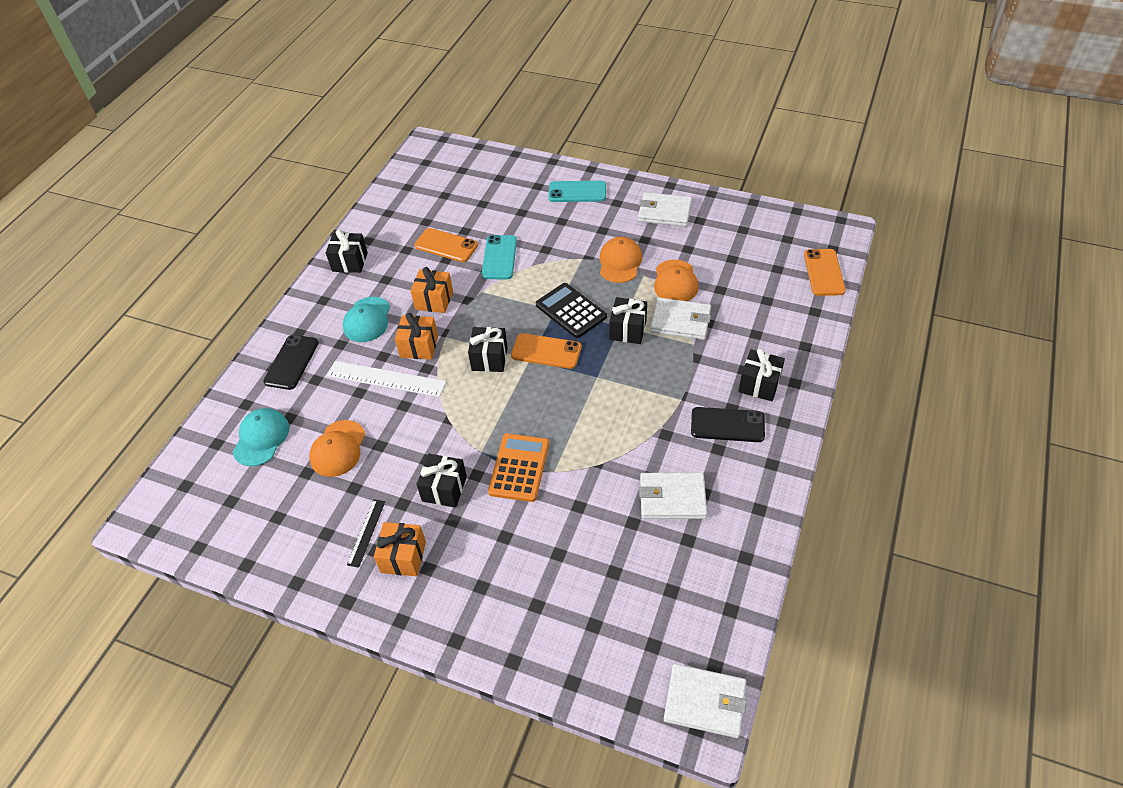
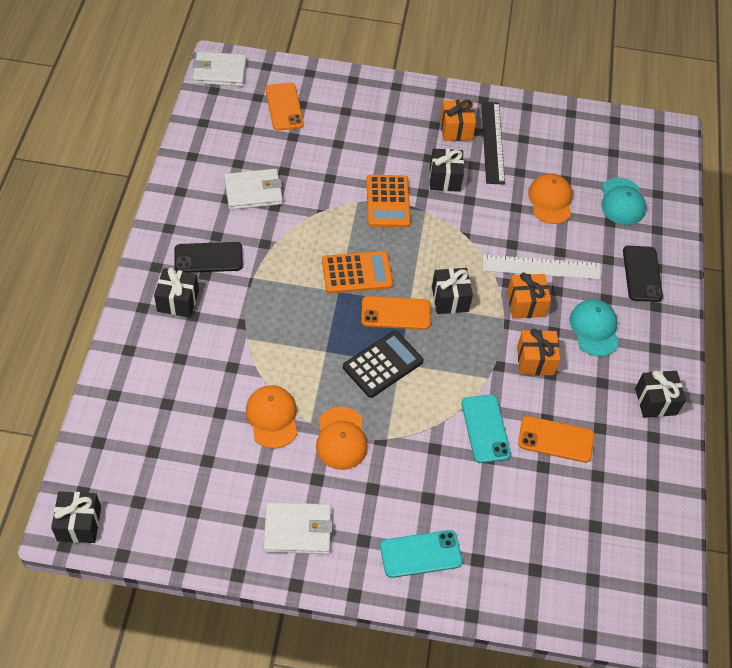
camera: 160 degrees right, 5 degrees up
(366, 532) = (492, 142): black ruler -> black ruler, size x1.80
(570, 311) = (382, 364): black calculator -> black calculator turned 75 degrees counterclockwise
(574, 393) = (357, 273): none -> orange calculator
(628, 330) = (316, 347): black gift -> black gift (79, 524)
(680, 321) = (261, 365): white wallet -> none
(824, 272) = (97, 452): orange phone -> orange phone (284, 107)

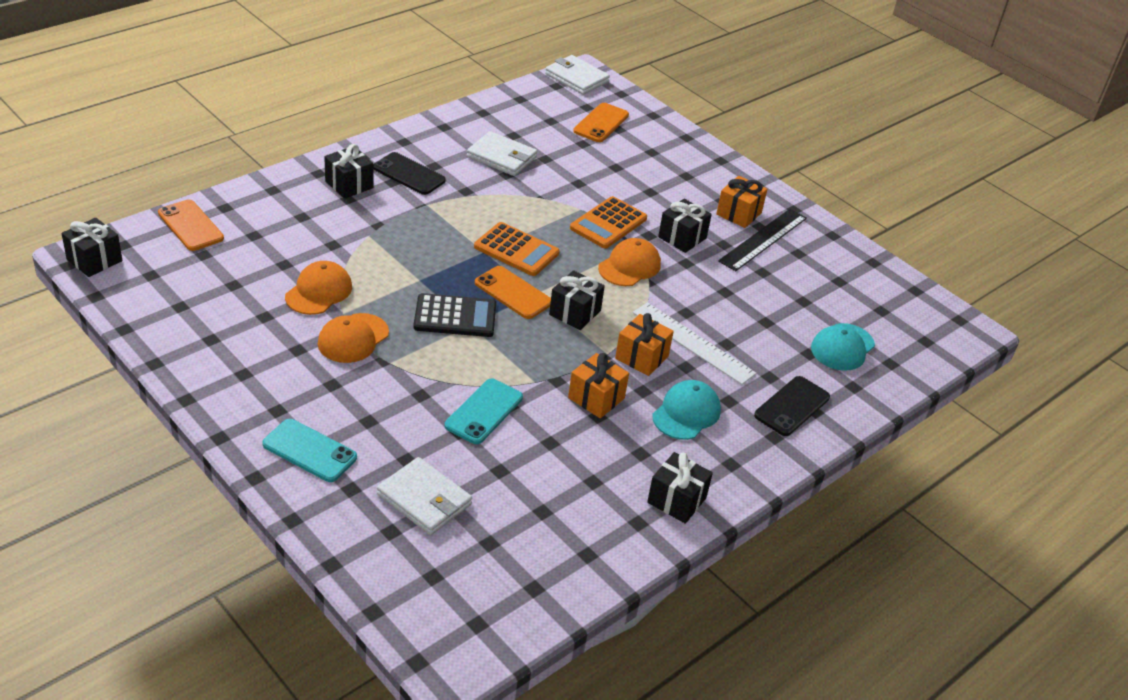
camera: 40 degrees right, 15 degrees down
(298, 530) = (237, 369): white wallet -> white wallet (424, 499)
(550, 200) = (767, 306): orange cap -> orange cap (629, 266)
(555, 439) = (538, 461): orange phone -> orange phone (190, 226)

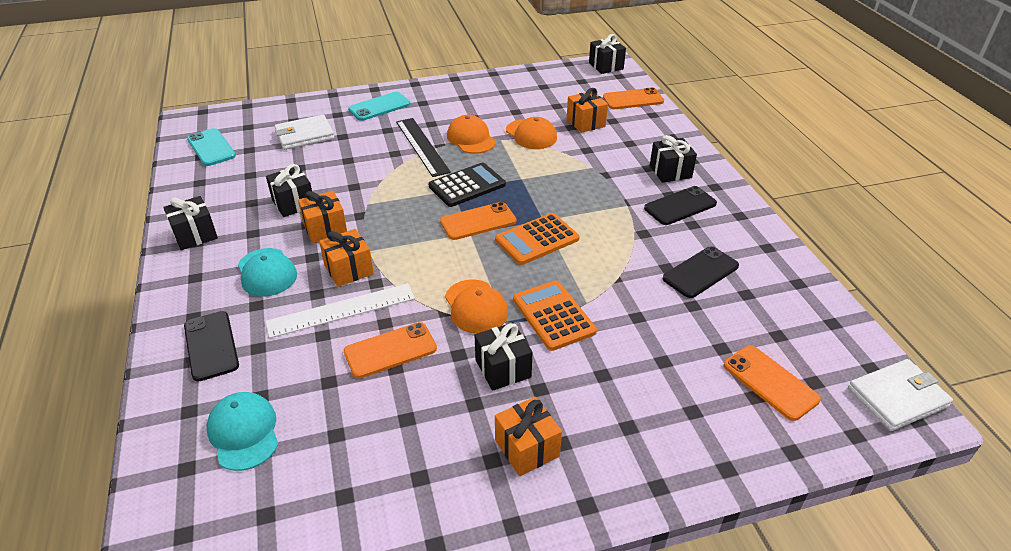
camera: 120 degrees right, 0 degrees up
(269, 254) = (585, 123): none -> orange gift
(455, 316) = (467, 185): black calculator -> black calculator turned 150 degrees counterclockwise
(484, 412) = (357, 174): turquoise phone -> turquoise phone (211, 147)
(501, 157) = (700, 272): white wallet -> black phone
(575, 312) = (431, 249): black gift -> black gift (293, 203)
(711, 299) = (390, 350): none -> orange phone
(763, 239) = (464, 450): black ruler -> black ruler (422, 146)

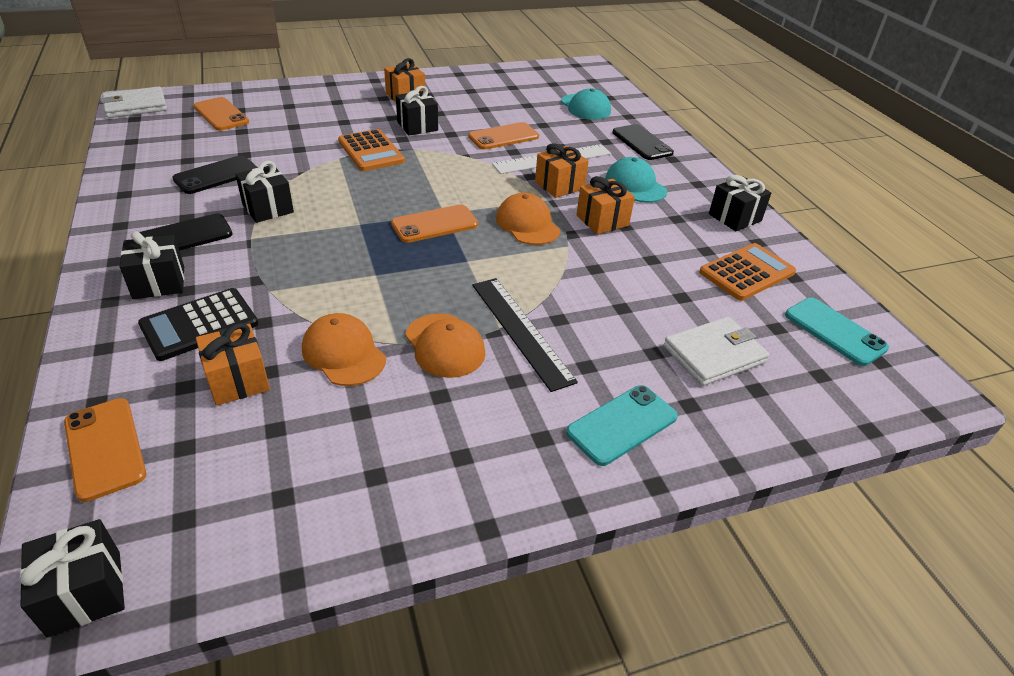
camera: 175 degrees right, 0 degrees up
(293, 203) = (656, 248): black gift -> black gift (268, 208)
(467, 185) = (449, 267): black calculator -> black calculator (199, 325)
(476, 307) = (437, 158): orange cap -> orange cap (527, 224)
(537, 239) = (371, 206): orange calculator -> orange calculator (746, 272)
(633, 99) = (105, 448): orange phone -> orange phone turned 75 degrees clockwise

